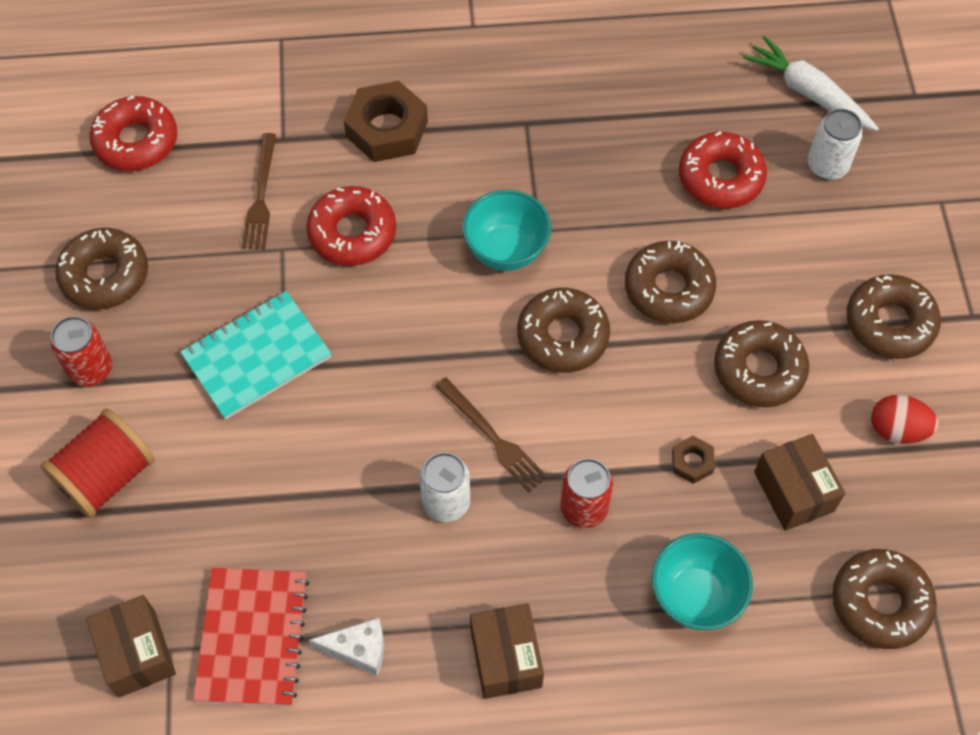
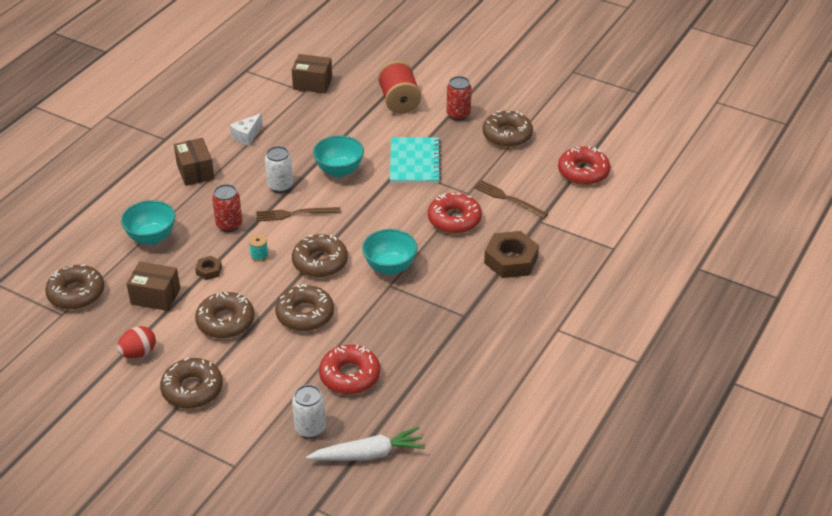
camera: 125 degrees right, 20 degrees down
(252, 637) = (284, 112): red notebook -> none
(350, 445) = (339, 171): none -> turquoise bowl
(506, 658) = (195, 171): brown box -> brown box turned 45 degrees clockwise
(611, 421) = (259, 255): none -> turquoise spool

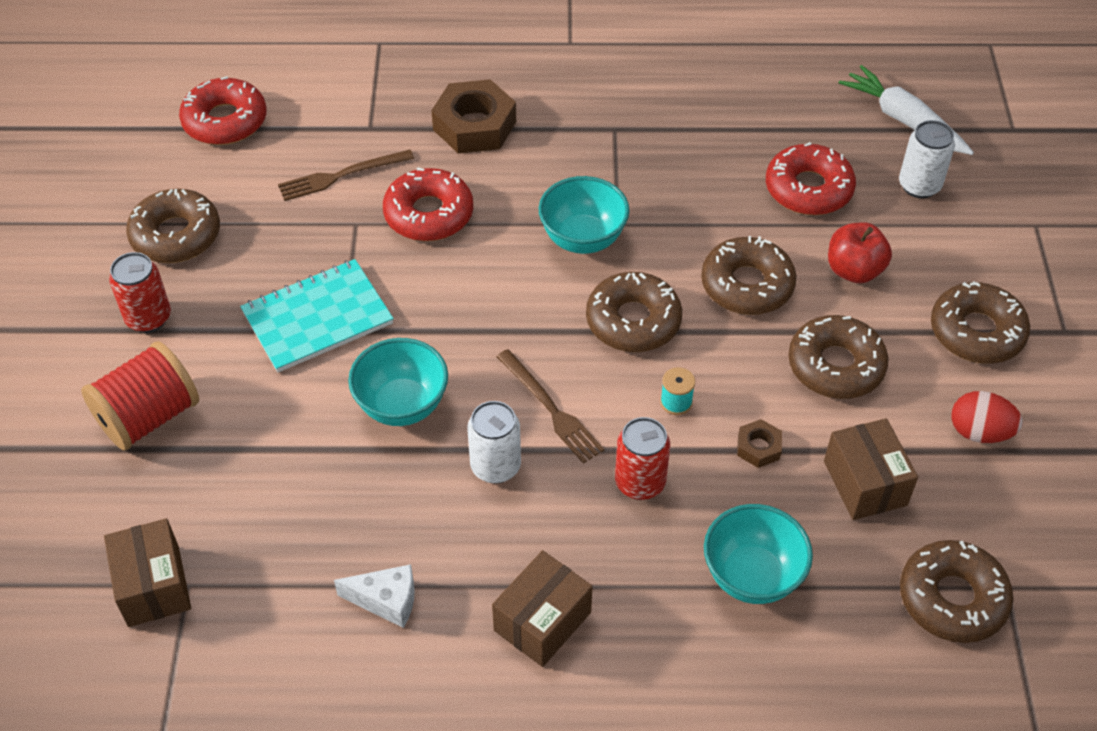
camera: 120 degrees left, 10 degrees up
(276, 362) = (854, 270): none -> red apple
(508, 199) = (341, 176): brown fork -> brown fork turned 60 degrees clockwise

